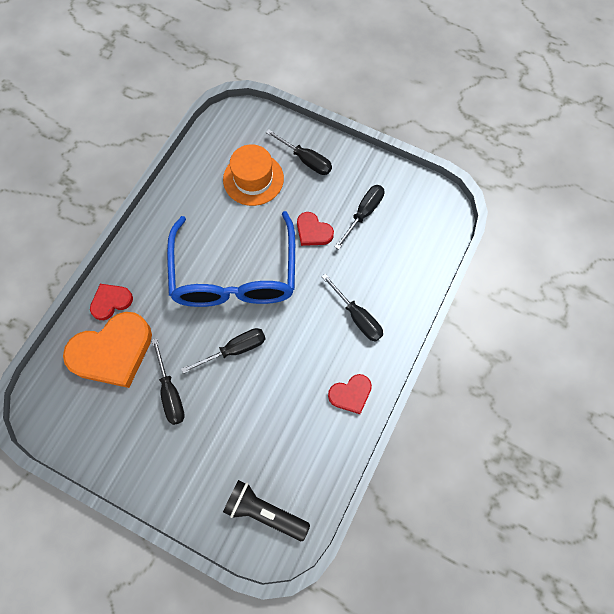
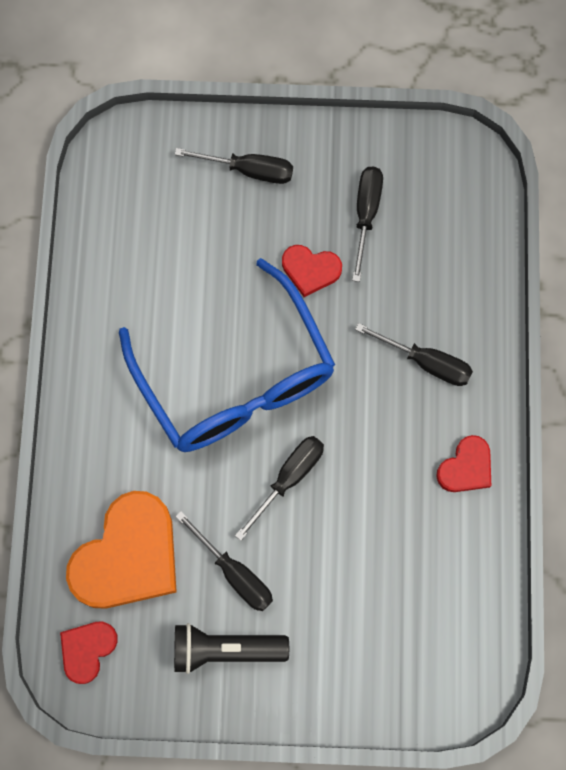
camera: 25 degrees left, 5 degrees up
(111, 302) = (87, 491): red heart -> red heart (87, 650)
(253, 179) = (190, 230): orange hat -> none
(264, 512) = (431, 662): black flashlight -> black flashlight (225, 649)

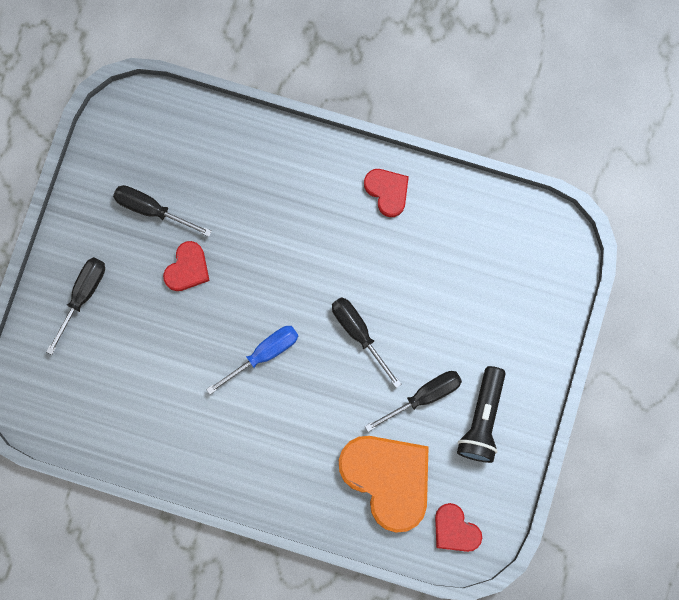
camera: 75 degrees left, 5 degrees up
(236, 378) = (263, 354): blue glasses -> blue screwdriver
(426, 362) = (293, 197): black screwdriver -> none

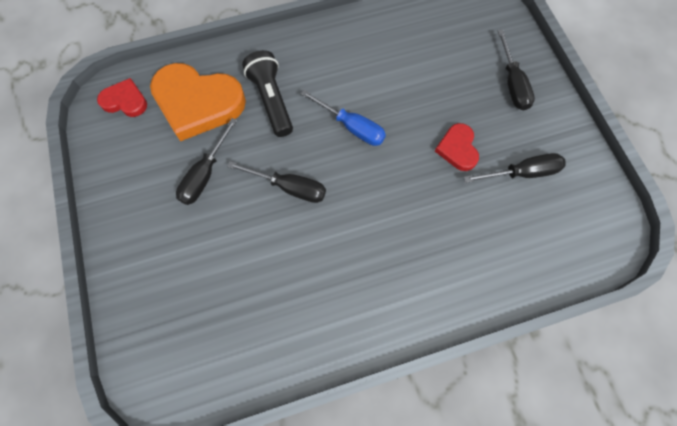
camera: 145 degrees right, 10 degrees down
(263, 354) = (352, 127): blue screwdriver -> blue screwdriver turned 75 degrees counterclockwise
(387, 191) = (347, 321): red heart -> none
(482, 419) = (146, 187): black flashlight -> black flashlight (271, 100)

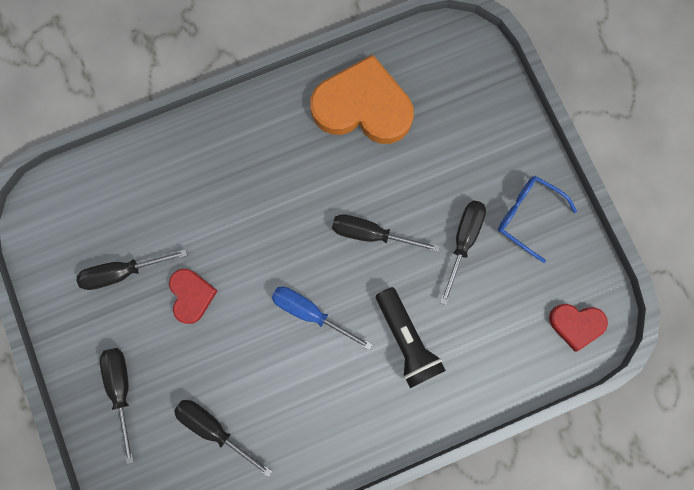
camera: 175 degrees right, 10 degrees up
(139, 191) = (527, 216): none -> blue glasses
(197, 103) = (491, 329): orange heart -> orange heart (363, 106)
(434, 52) = (214, 428): none -> black screwdriver

